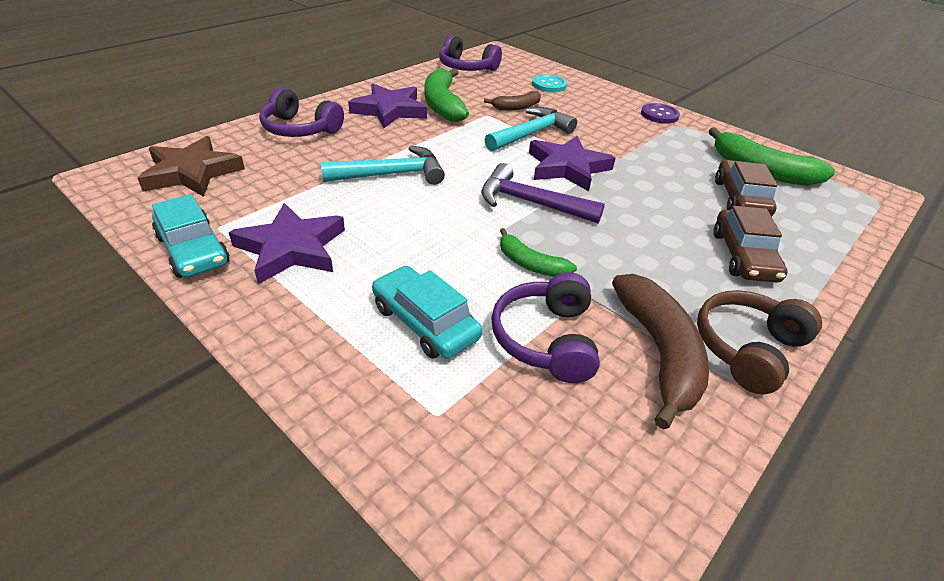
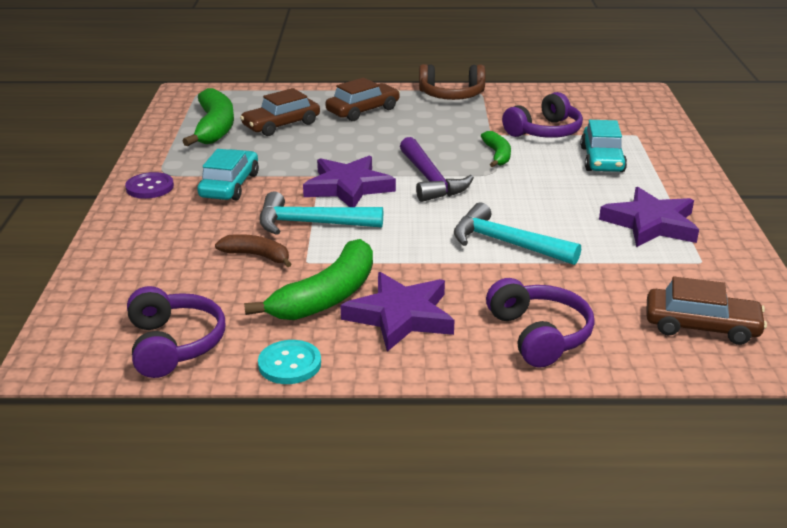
camera: 130 degrees left, 10 degrees down
(192, 172) = (701, 326): brown star -> brown car
(193, 250) = (730, 252): turquoise car -> turquoise car (230, 185)
(549, 85) = (151, 266): turquoise button -> turquoise button (289, 364)
(658, 352) = (496, 109): brown banana -> none

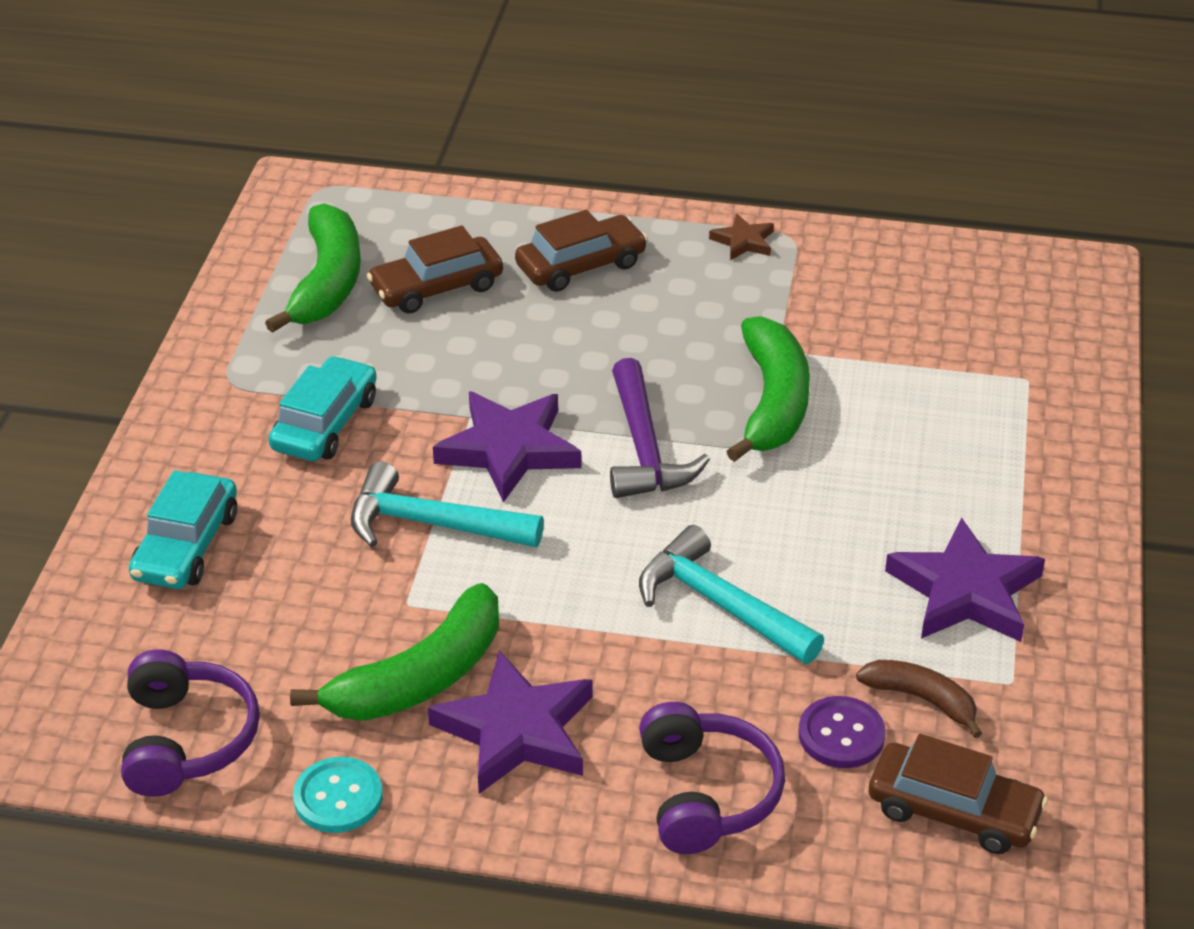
camera: 10 degrees right, 10 degrees up
(150, 187) = (202, 413): purple button -> purple button (841, 735)
(257, 256) = (336, 582): brown banana -> brown banana (921, 699)
(451, 95) = (743, 241): brown headphones -> brown star
(497, 155) = (772, 402): green banana -> green banana, size x1.77
(544, 131) = (872, 353): purple headphones -> none
(602, 159) = (943, 433): turquoise car -> turquoise car (186, 546)

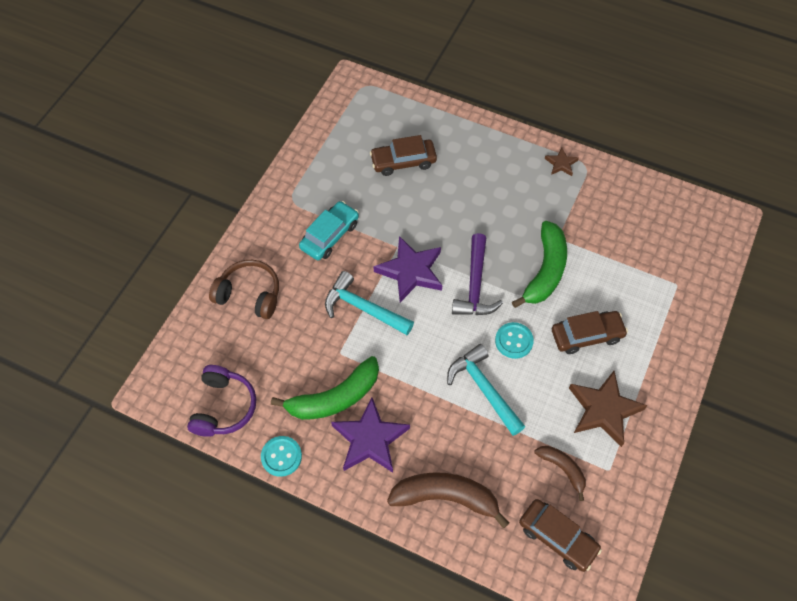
camera: 15 degrees right, 20 degrees up
(186, 546) = (249, 294): turquoise car -> brown headphones
(327, 282) = (352, 147): green banana -> none
(581, 265) = (476, 162): brown car -> brown car (587, 335)
(706, 794) = (446, 498): purple headphones -> brown banana
(751, 519) = (514, 341): none -> turquoise button
(841, 735) = (518, 480): purple button -> none
(965, 591) = (603, 410): purple star -> brown star

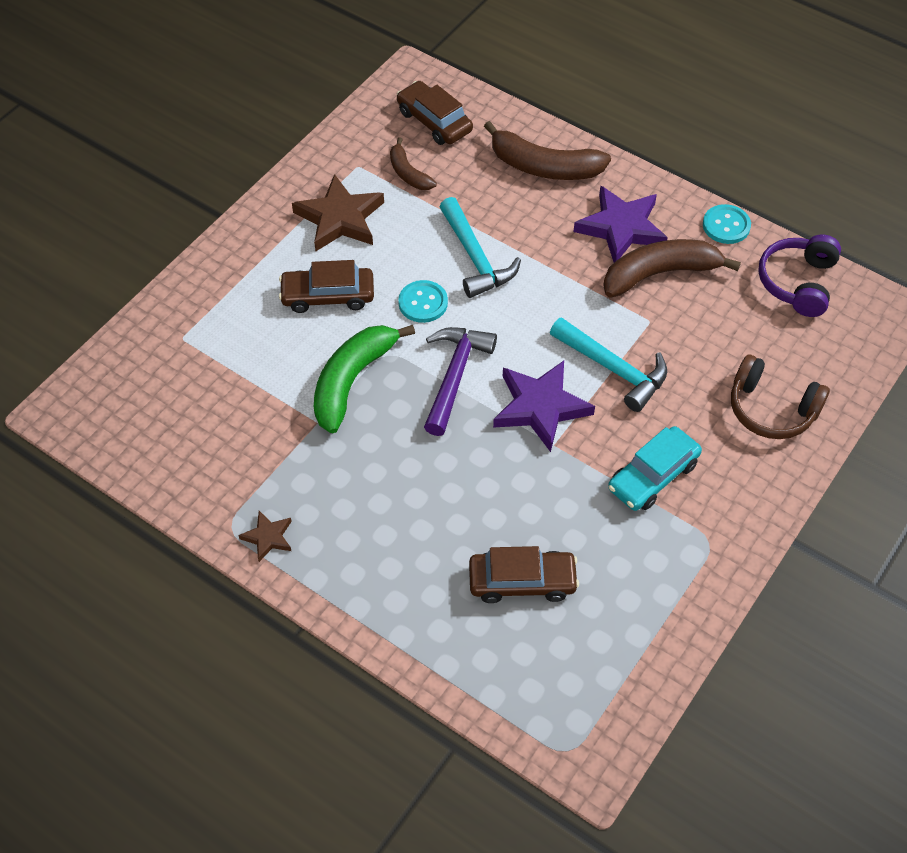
camera: 170 degrees left, 5 degrees down
(334, 397) = (660, 274): green banana -> brown banana

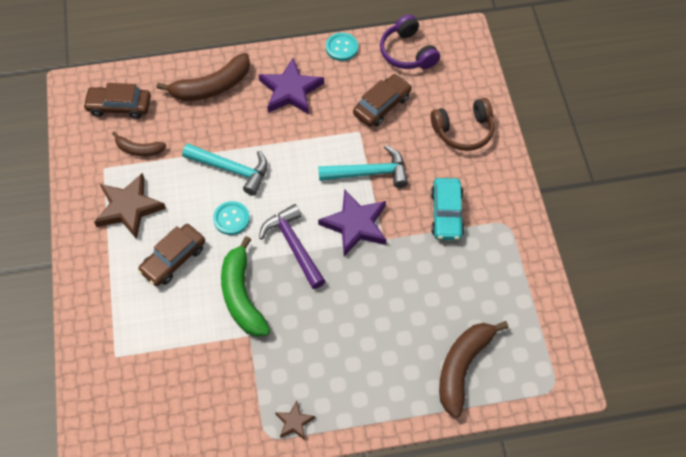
camera: 45 degrees left, 5 degrees up
(522, 581) = (444, 324): brown car -> brown car (382, 105)
(660, 274) = (337, 101): brown banana -> brown banana (463, 367)

